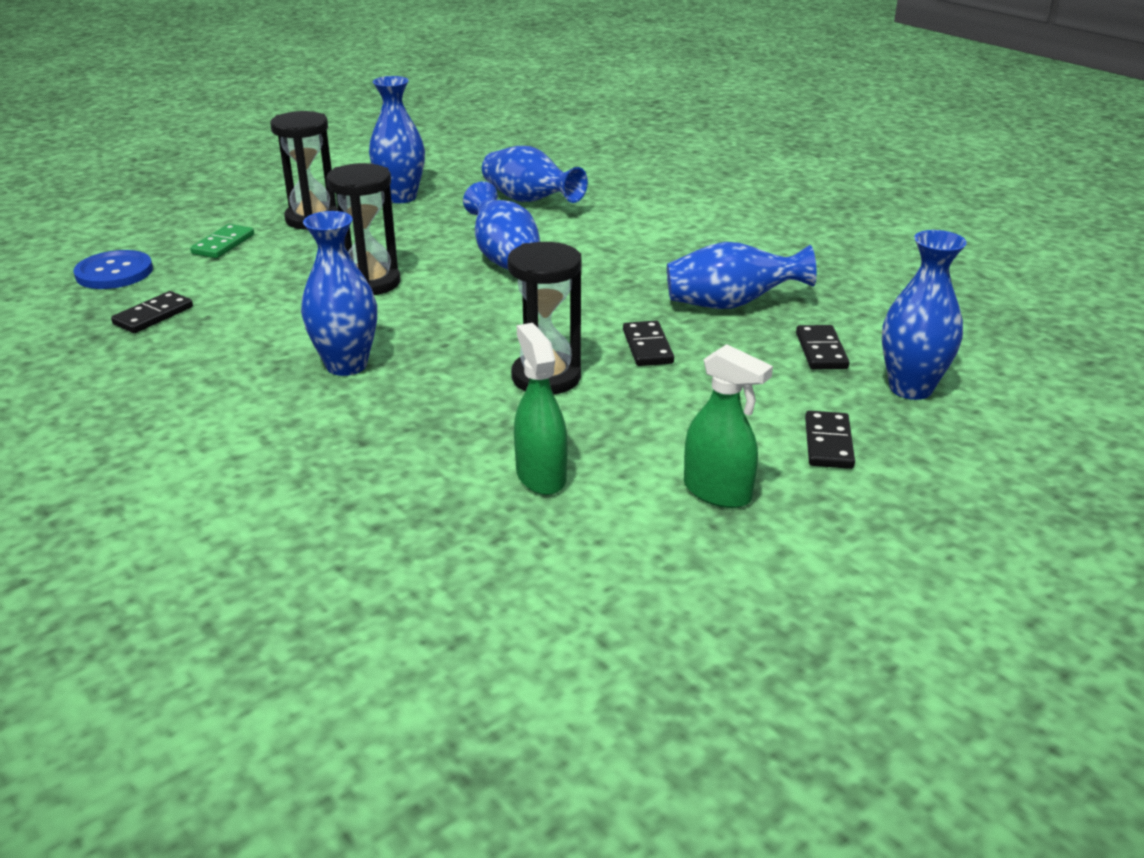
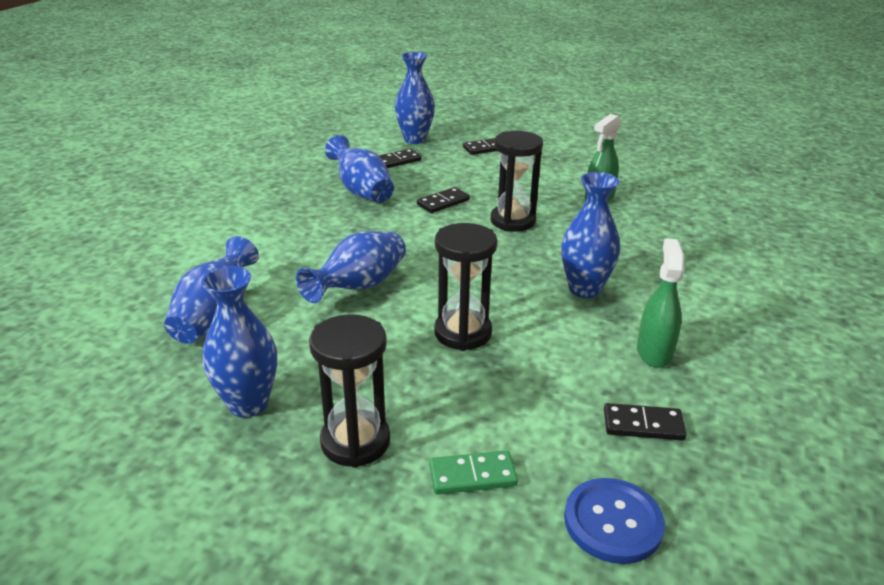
camera: 120 degrees left, 0 degrees up
(717, 492) = (554, 162): green spray bottle -> green spray bottle (654, 352)

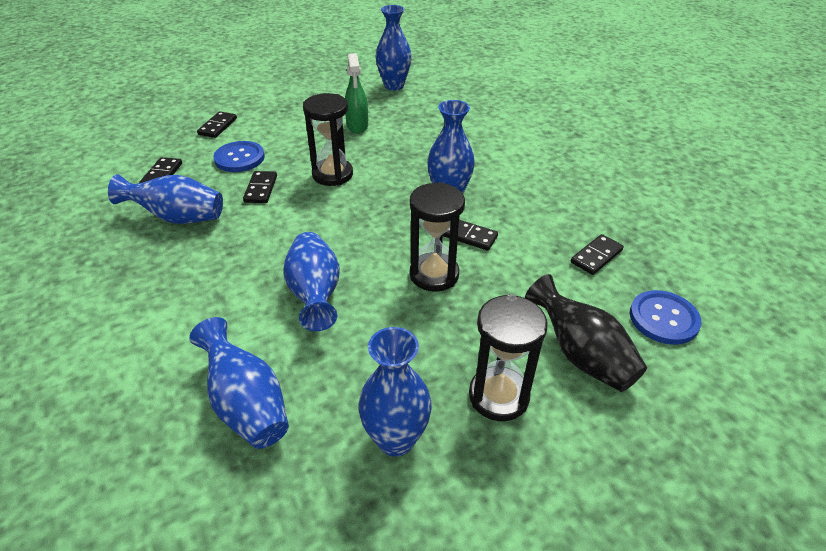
camera: 50 degrees left, 10 degrees up
(415, 139) = (144, 147): blue vase -> blue vase (394, 86)
(464, 176) = (239, 158): none -> blue button
(472, 475) = (581, 355): green domino -> black vase
(545, 327) = (469, 236): none -> black domino
(654, 352) = (538, 210): green spray bottle -> none

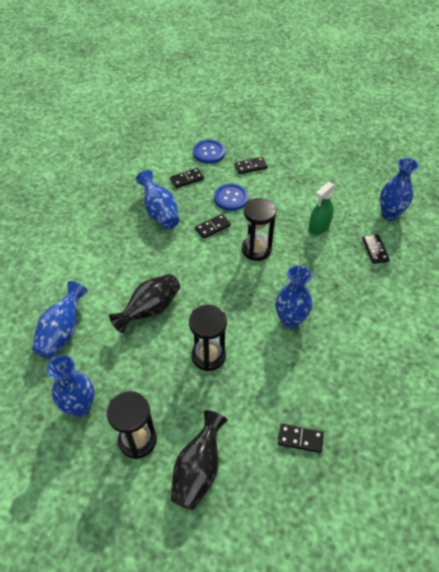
camera: 55 degrees right, 10 degrees up
(315, 294) = (150, 310): blue vase -> black vase
(469, 236) = (259, 354): black domino -> black domino (375, 250)
(663, 319) = (268, 508): blue button -> blue button (209, 152)

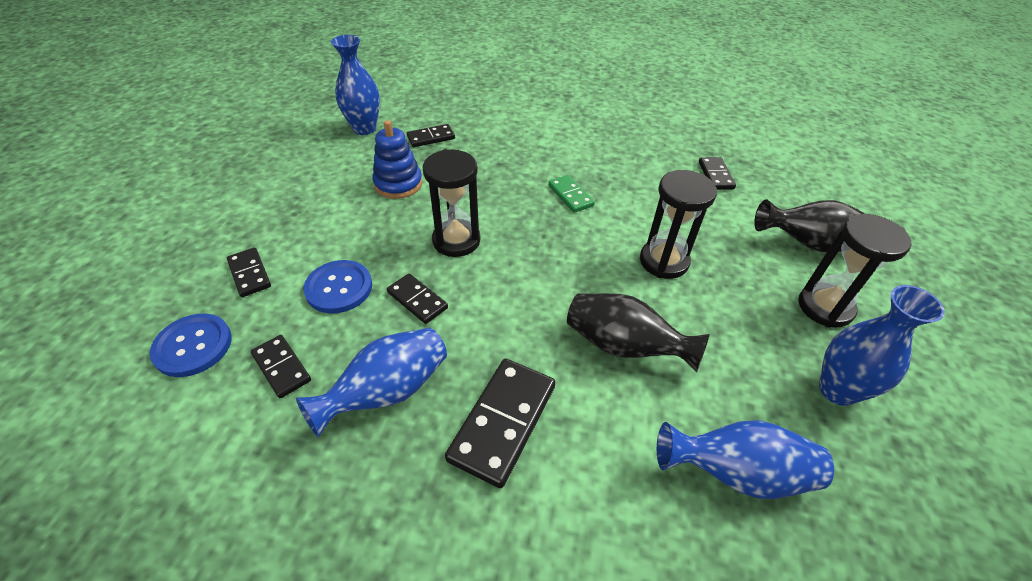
camera: 105 degrees left, 5 degrees down
(127, 249) = (503, 422): none -> black domino
(290, 320) = (570, 195): blue vase -> green domino
(319, 227) = (398, 184): green spray bottle -> blue stacking toy

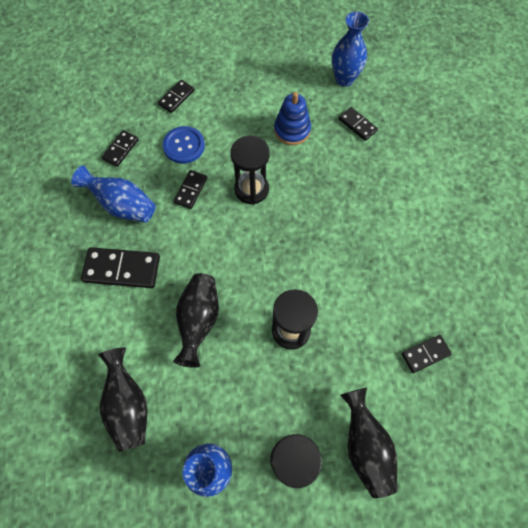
camera: 70 degrees right, 20 degrees up
(193, 346) = (120, 104): blue button -> none
(570, 195) = (336, 245): green domino -> none
(737, 472) = (128, 404): blue vase -> black vase

